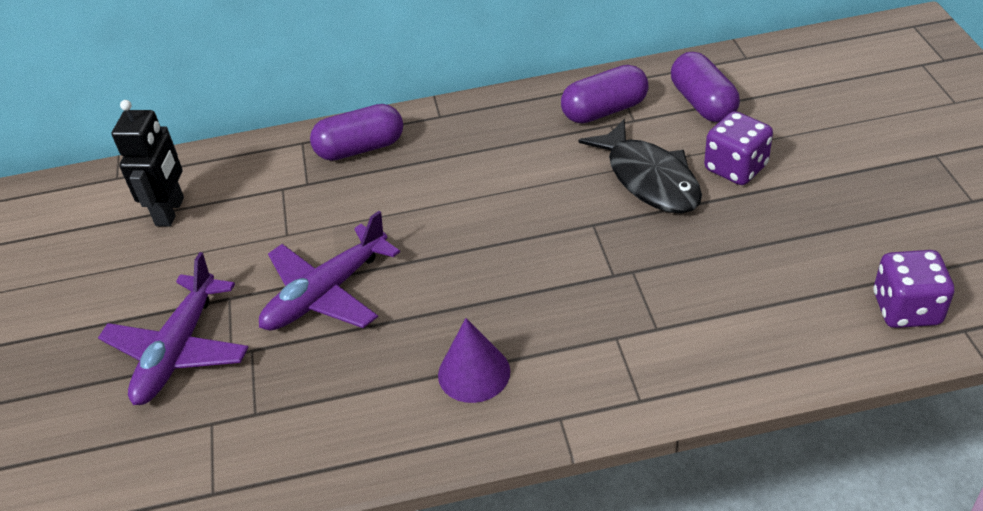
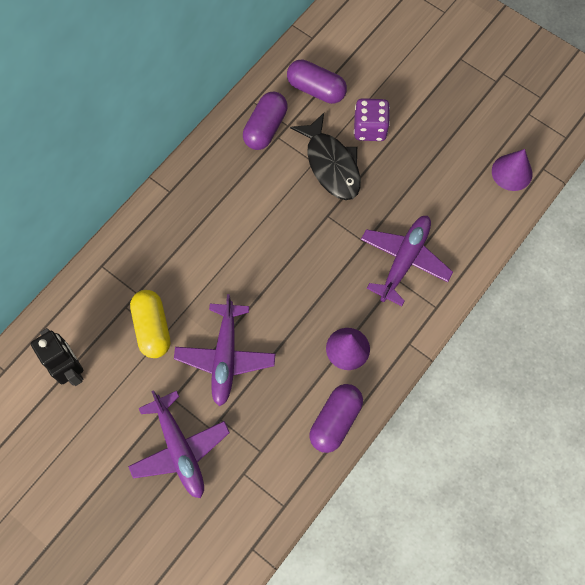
camera: 45 degrees left, 25 degrees up
(285, 222) = (152, 328): none -> yellow capsule
(360, 148) = (144, 247): purple capsule -> purple capsule (335, 421)
(646, 322) = (404, 260): none -> purple plane
(649, 179) = (331, 164): black fish -> black fish turned 45 degrees clockwise
(906, 309) = (512, 172): purple dice -> purple cone

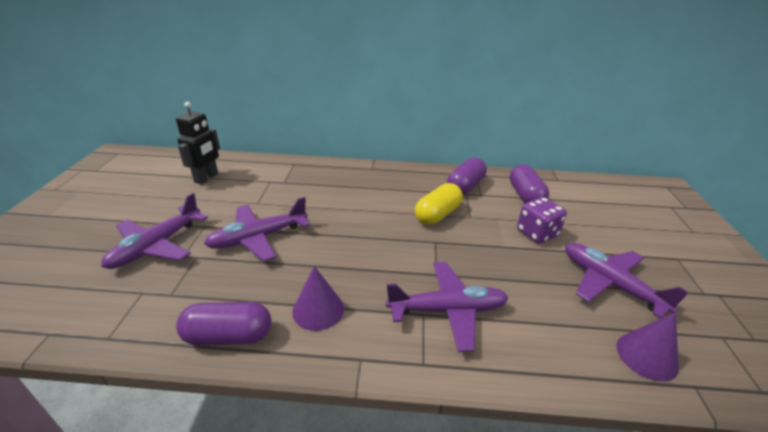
camera: 55 degrees right, 35 degrees down
(152, 328) = (261, 197): yellow capsule -> yellow capsule (437, 214)
(265, 128) = (465, 186): purple capsule -> purple capsule turned 45 degrees counterclockwise
(331, 164) = (480, 226): black fish -> none
(450, 132) = (609, 283): none -> purple plane

